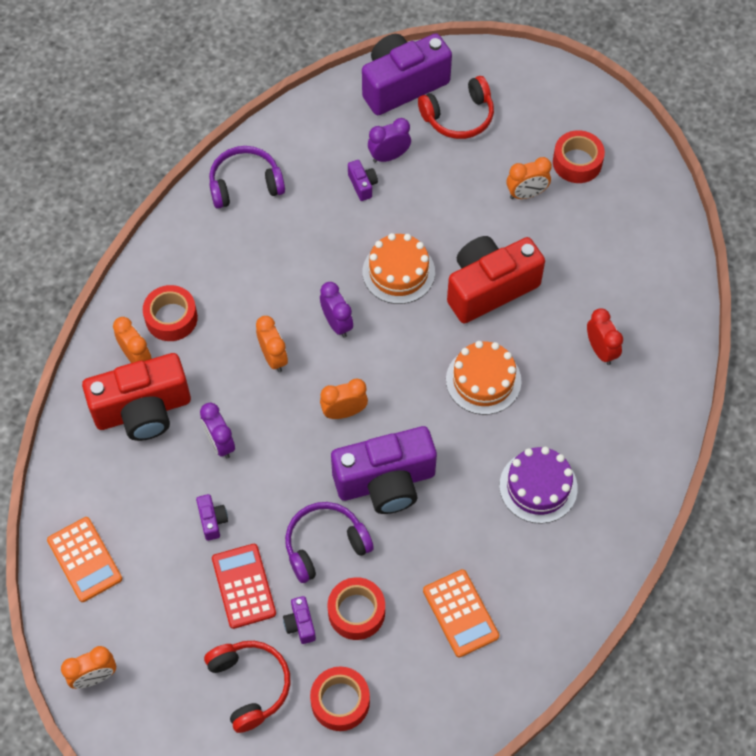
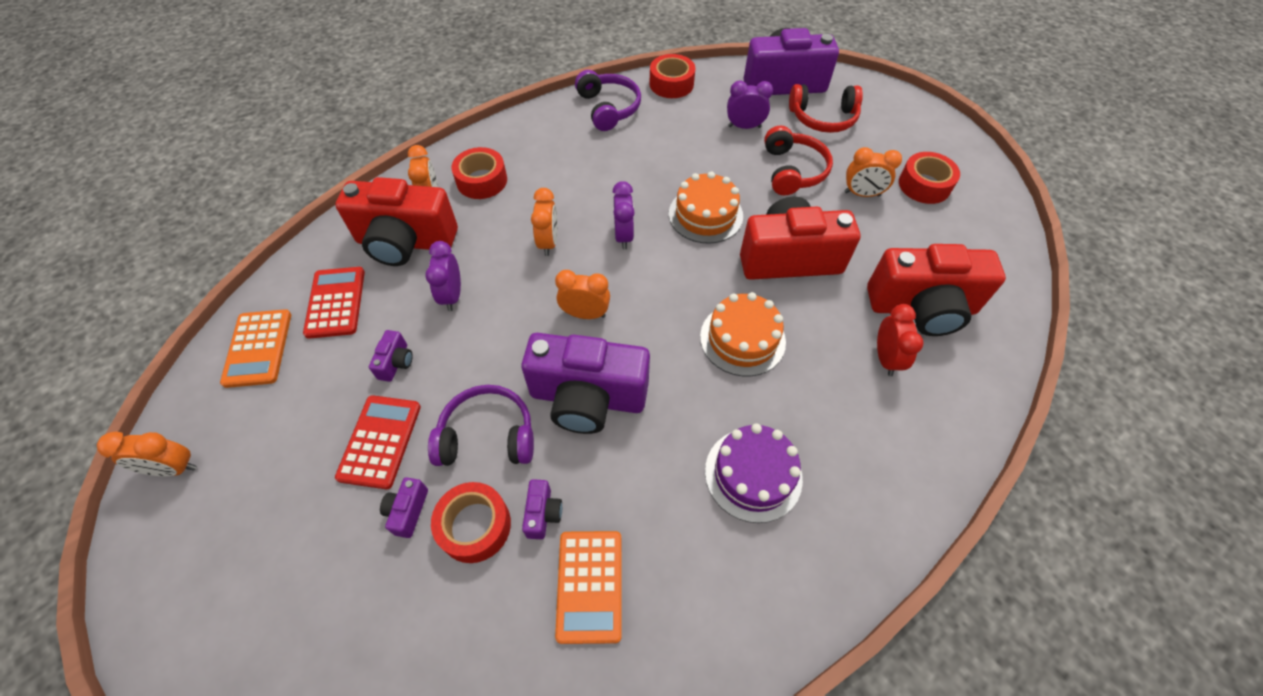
camera: 25 degrees right, 5 degrees down
(121, 492) = (335, 302): none -> red calculator
(245, 184) = (608, 108): purple headphones -> purple headphones turned 60 degrees clockwise
(249, 685) = (310, 556): red headphones -> red headphones (792, 171)
(340, 701) = (390, 629): red tape -> red tape (671, 84)
(362, 185) = (709, 139): purple camera -> purple camera (543, 513)
(613, 292) = (921, 307): none -> red camera

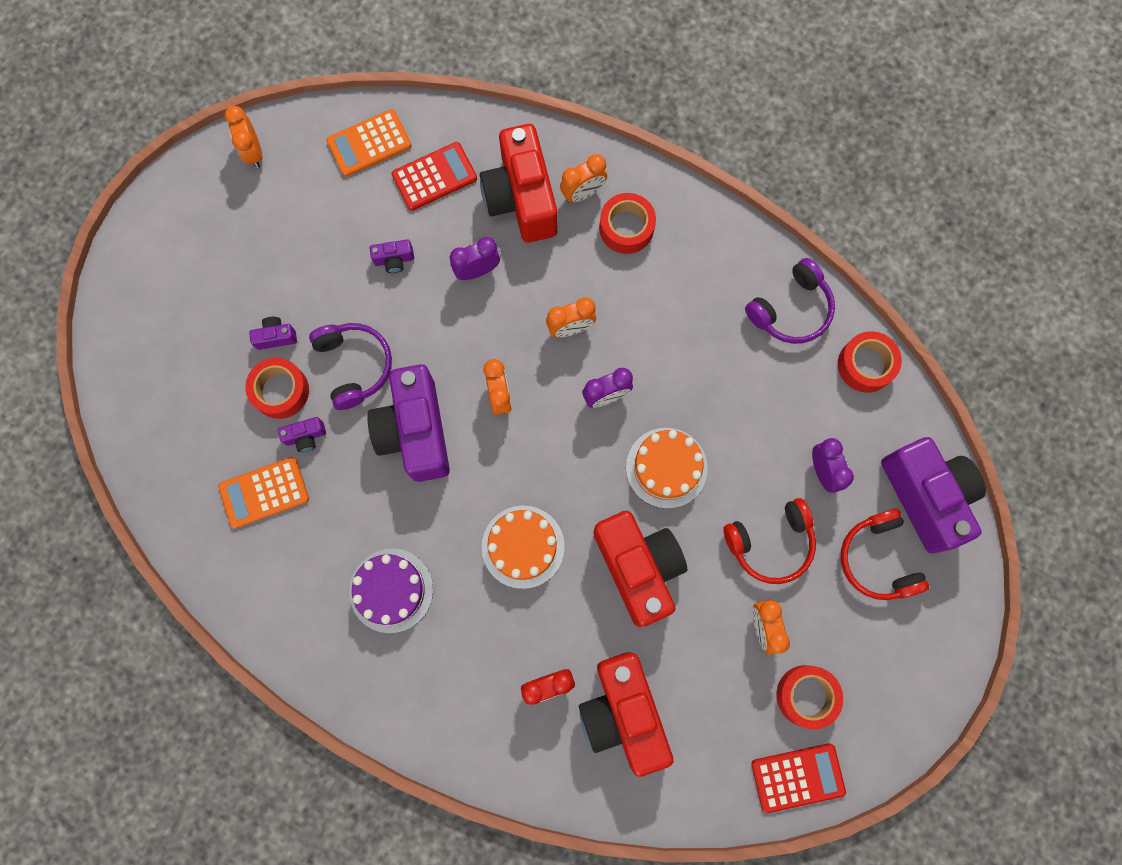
camera: 70 degrees right, 20 degrees up
(380, 441) = (322, 286): red calculator -> red calculator (797, 777)

